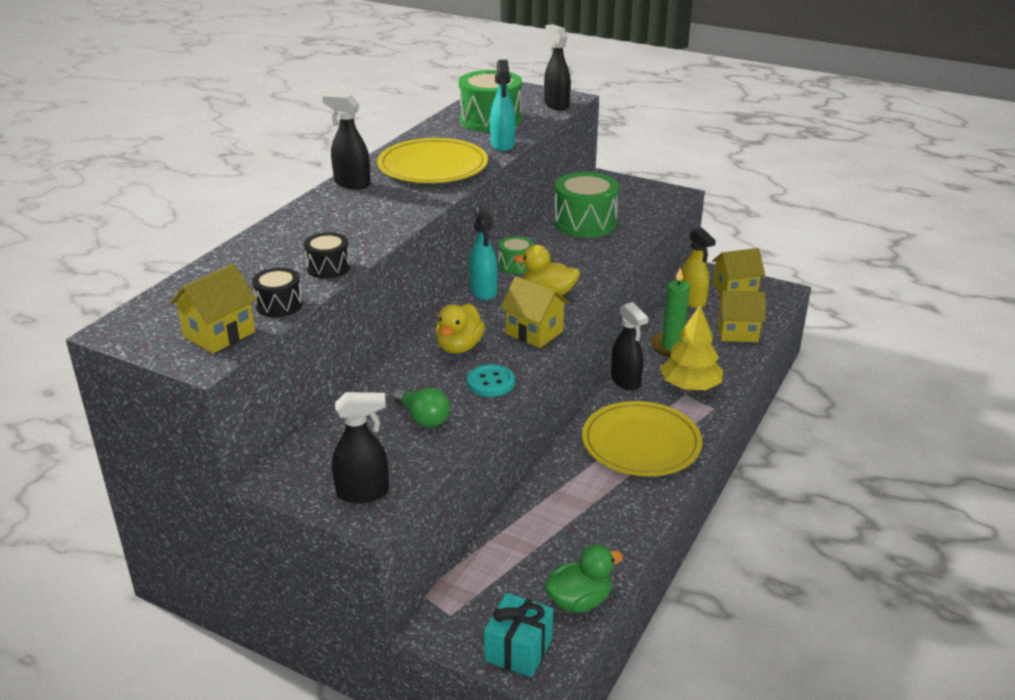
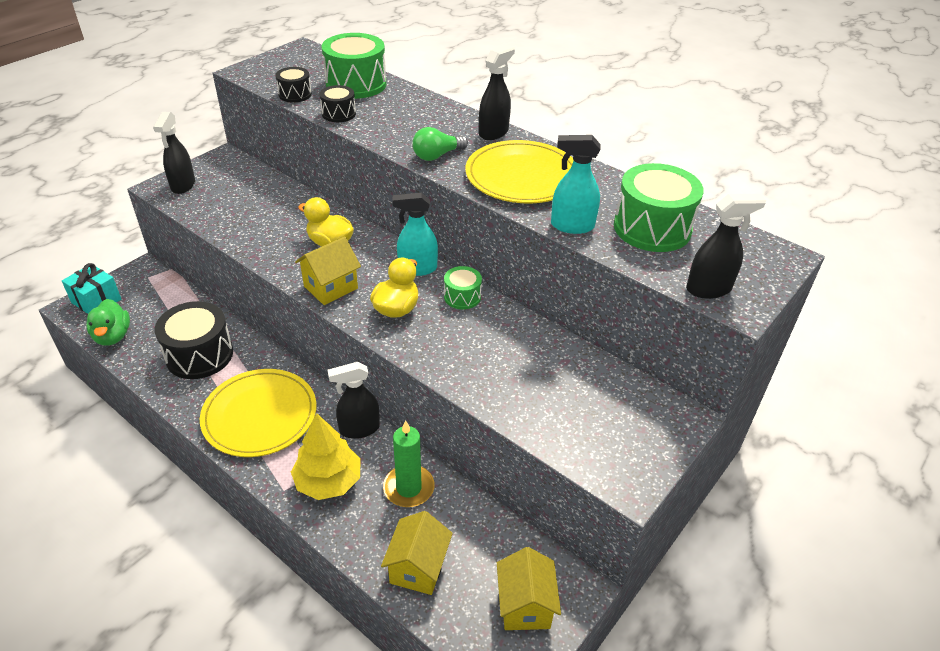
camera: 100 degrees right, 10 degrees up
(219, 334) = (271, 75): yellow house -> none
(423, 418) = (245, 215): green light bulb -> green light bulb (437, 156)
(490, 382) = (269, 252): turquoise button -> none
(579, 511) = (199, 355): none -> black drum
(585, 223) = (550, 368): green drum -> green drum (356, 84)
(692, 301) = (506, 542): yellow spray bottle -> none

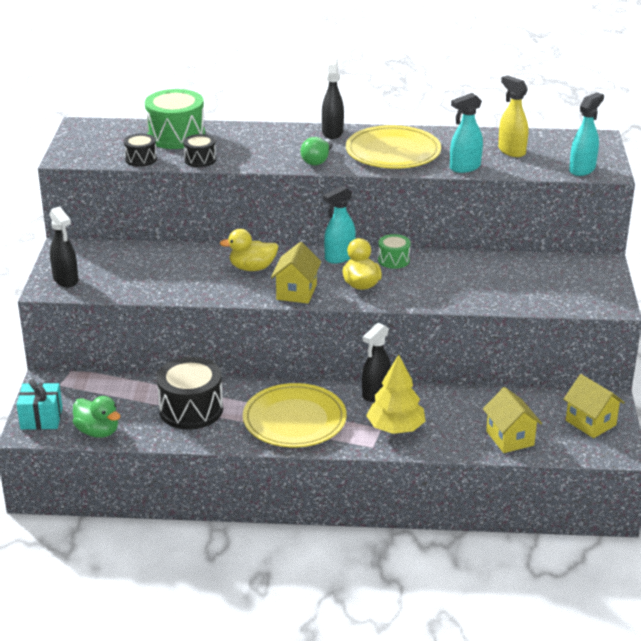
camera: 35 degrees left, 10 degrees down
(409, 488) = (452, 406): green candle -> none
(652, 228) = (511, 151): green drum -> yellow spray bottle
(709, 289) = (582, 169): black spray bottle -> turquoise spray bottle

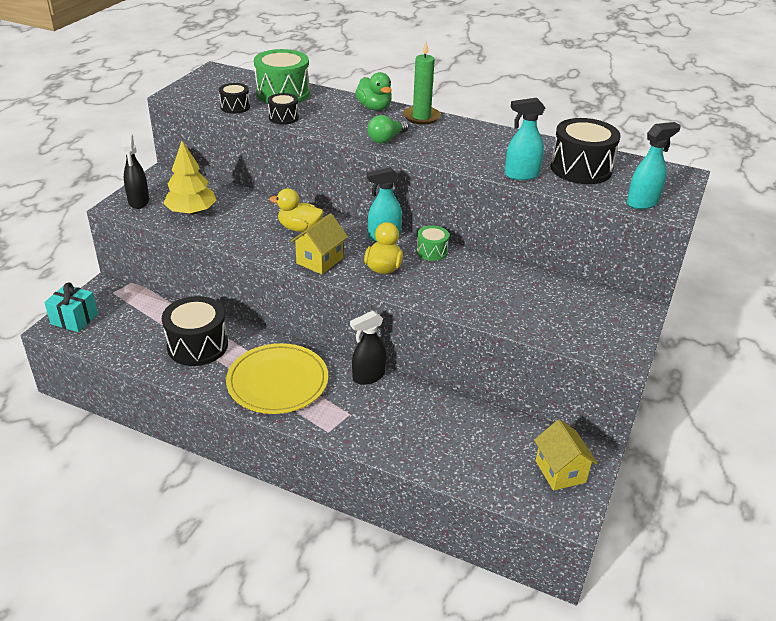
camera: 20 degrees right, 5 degrees up
(98, 431) = (107, 344): green duck -> green duck (374, 107)
(332, 132) = (421, 117): black spray bottle -> green candle
(393, 152) = (463, 146): yellow plate -> none
(395, 428) = (362, 418): yellow tree -> yellow tree (191, 212)
(510, 438) = (466, 463): yellow house -> none
(511, 151) = (581, 169): yellow spray bottle -> black drum

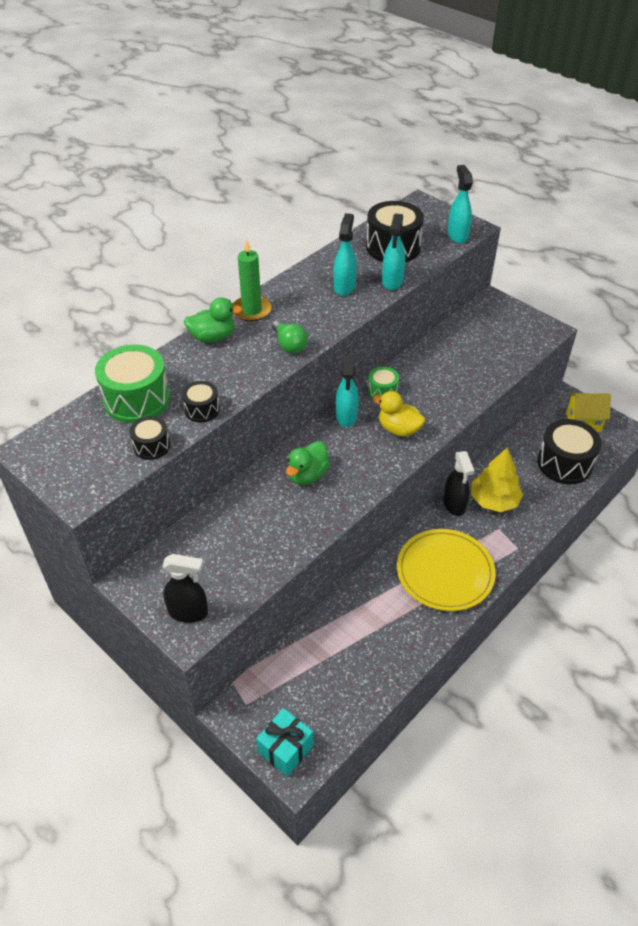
camera: 70 degrees left, 10 degrees up
(191, 212) = (235, 562): yellow tree -> yellow tree (494, 500)
(197, 345) = (372, 629): black drum -> black drum (564, 463)
(299, 228) = (307, 475): yellow duck -> green duck
(319, 261) = (372, 471): yellow house -> none
(491, 152) = (344, 287): none -> turquoise spray bottle

